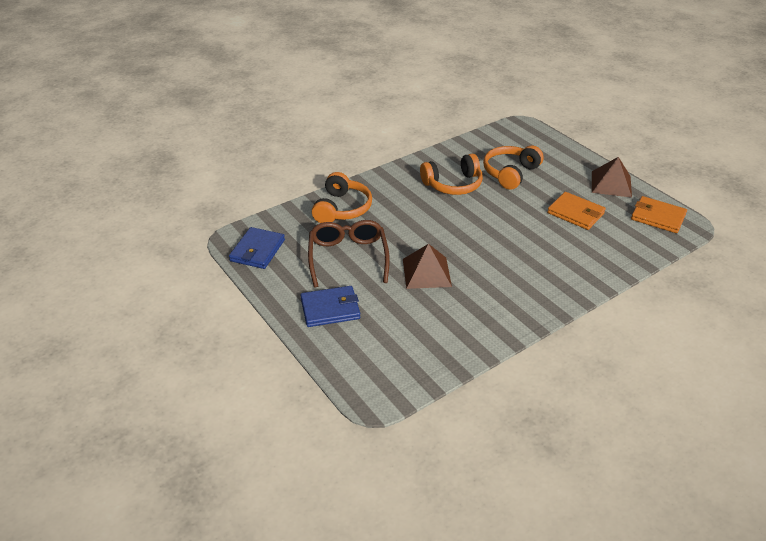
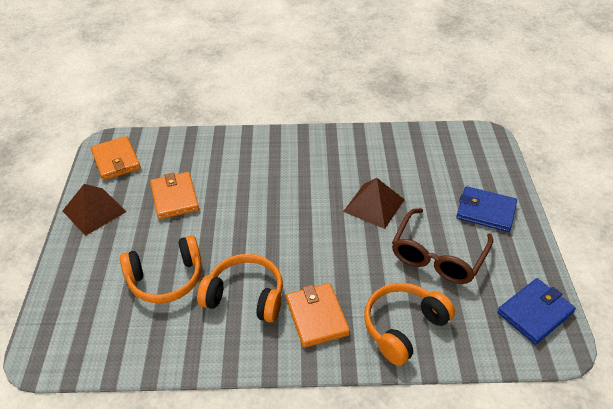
camera: 145 degrees left, 5 degrees up
(399, 193) = (317, 316): none -> orange wallet

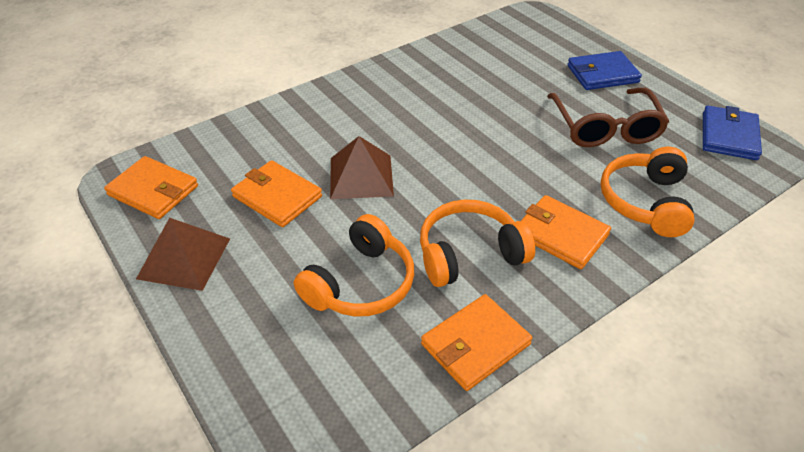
camera: 35 degrees left, 0 degrees up
(189, 355) = (475, 344): none -> orange wallet
(374, 205) = (501, 111): brown pyramid -> brown pyramid (361, 176)

